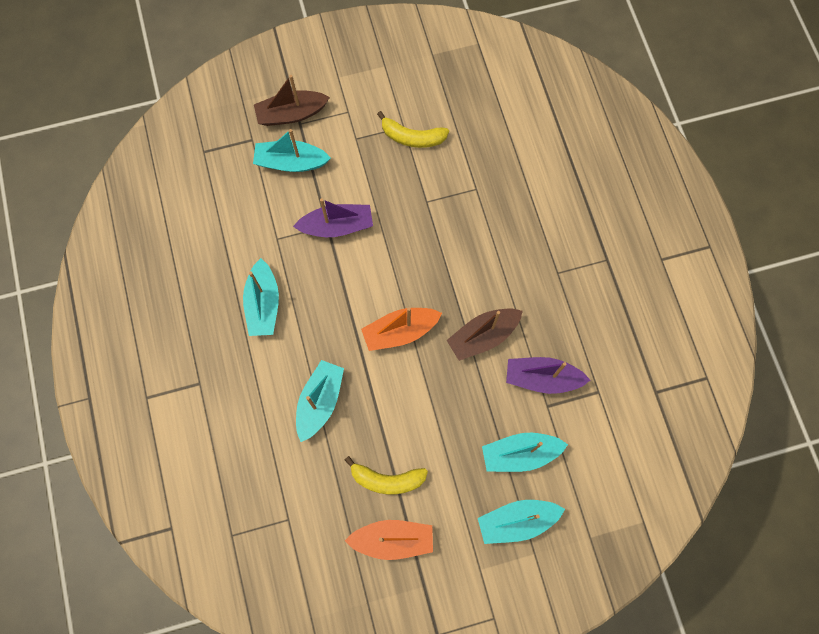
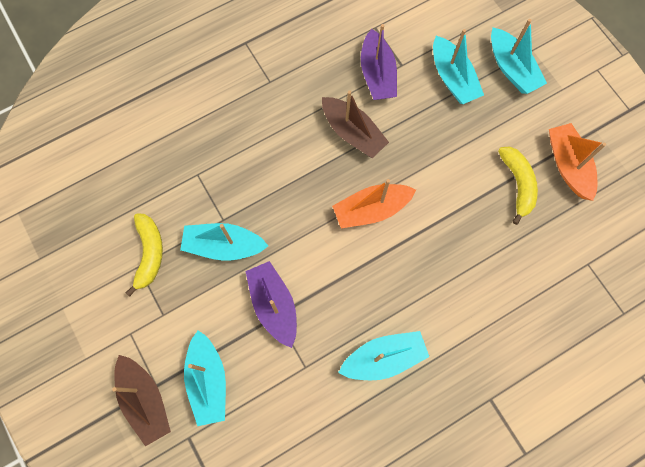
camera: 105 degrees left, 0 degrees up
(320, 401) = (466, 267): turquoise boat -> turquoise boat (224, 246)
(400, 331) = (371, 209): orange boat -> orange boat turned 105 degrees clockwise

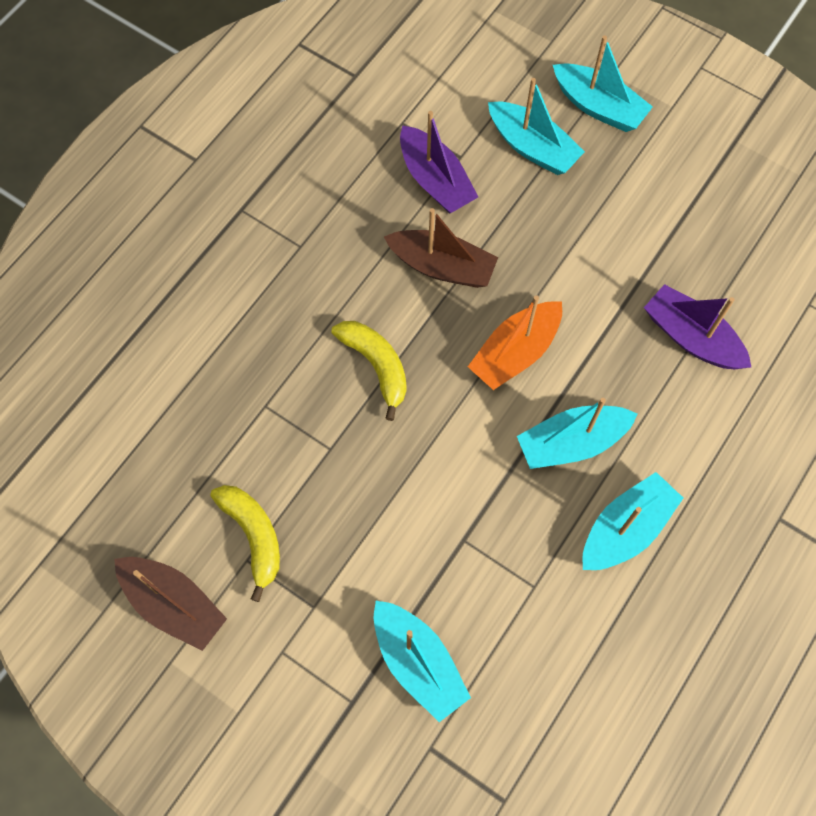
camera: 25 degrees left, 5 degrees down
(145, 400) = (347, 727): brown boat -> brown boat (174, 604)
(224, 246) = (348, 481): turquoise boat -> turquoise boat (571, 442)
(274, 305) = (453, 527): purple boat -> purple boat (691, 337)
(517, 184) = (677, 244): yellow banana -> yellow banana (376, 366)
(567, 165) = (725, 196): orange boat -> none

